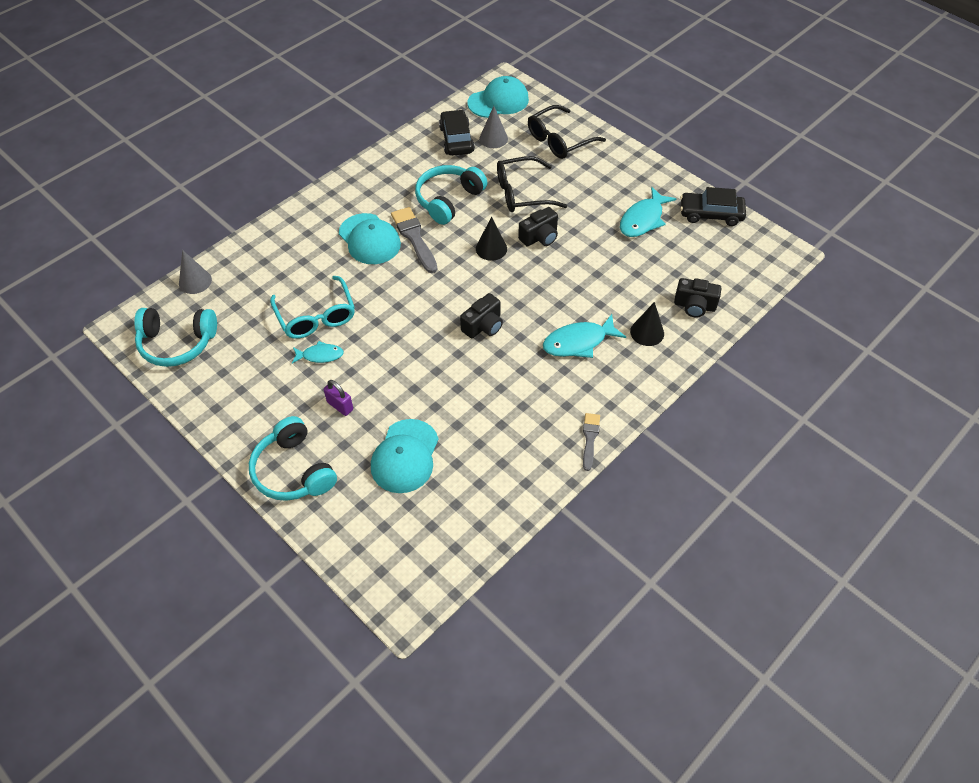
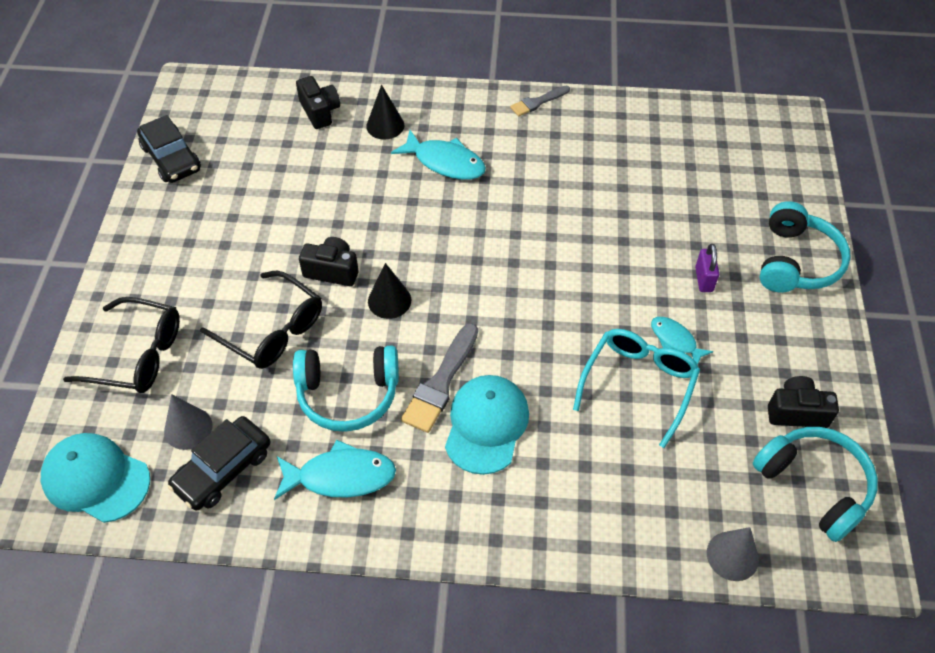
camera: 130 degrees left, 0 degrees up
(405, 456) = (690, 199): turquoise cap -> none
(483, 326) = (499, 239): black camera -> black camera (796, 412)
(643, 219) = (226, 204): turquoise fish -> turquoise fish (340, 476)

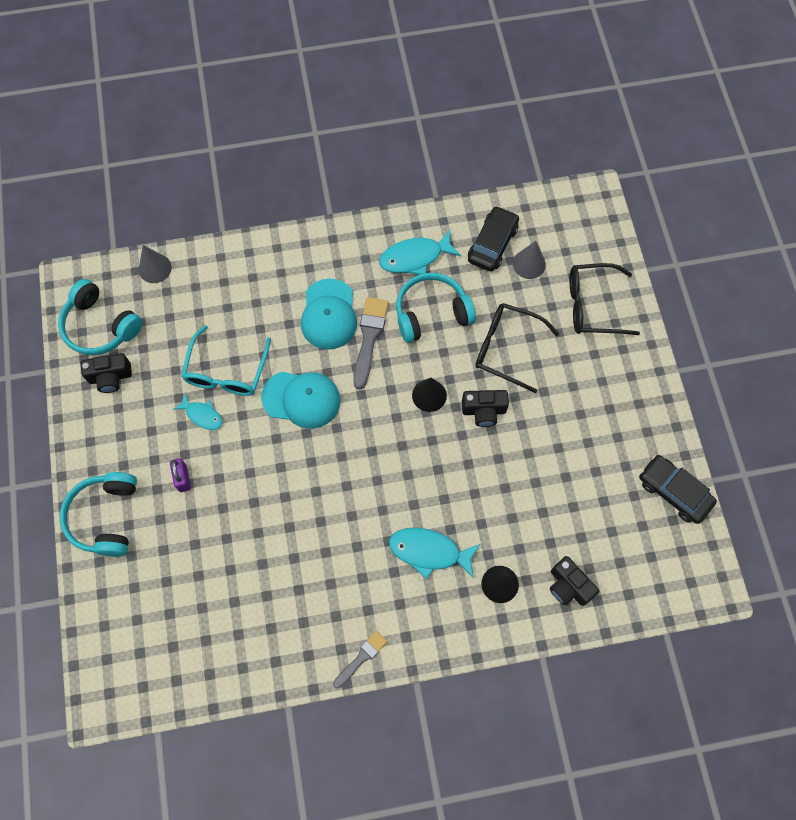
camera: 165 degrees right, 15 degrees up
(96, 479) = (569, 219): turquoise cap -> turquoise cap (301, 399)

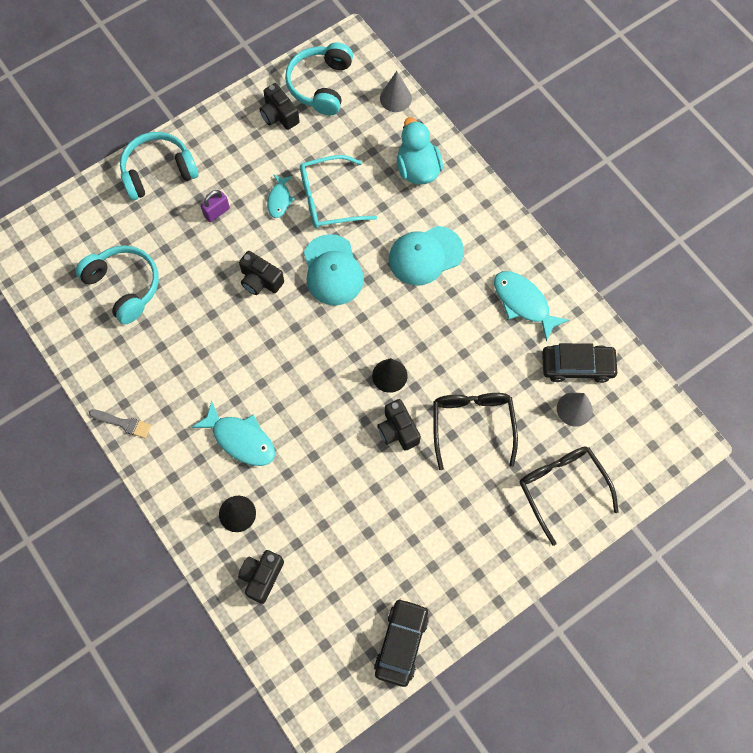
camera: 65 degrees right, 0 degrees up
(239, 282) = (417, 169): none -> turquoise duck
(278, 468) = (260, 280): none -> black camera
(369, 338) = (420, 299): grey brush -> none
(429, 551) = (240, 439): turquoise fish -> turquoise fish turned 135 degrees clockwise
(431, 313) = (473, 342): turquoise headphones -> turquoise headphones (124, 286)

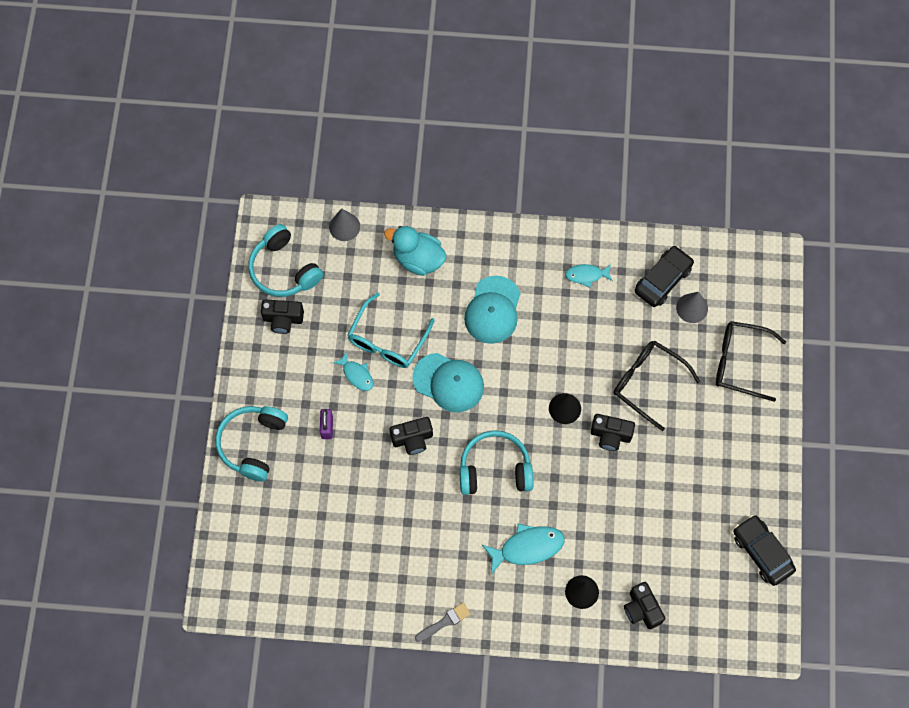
camera: 50 degrees left, 0 degrees up
(124, 286) = (331, 540): turquoise headphones -> turquoise headphones (495, 469)
(523, 303) = (586, 275): turquoise fish -> turquoise fish, size x0.61

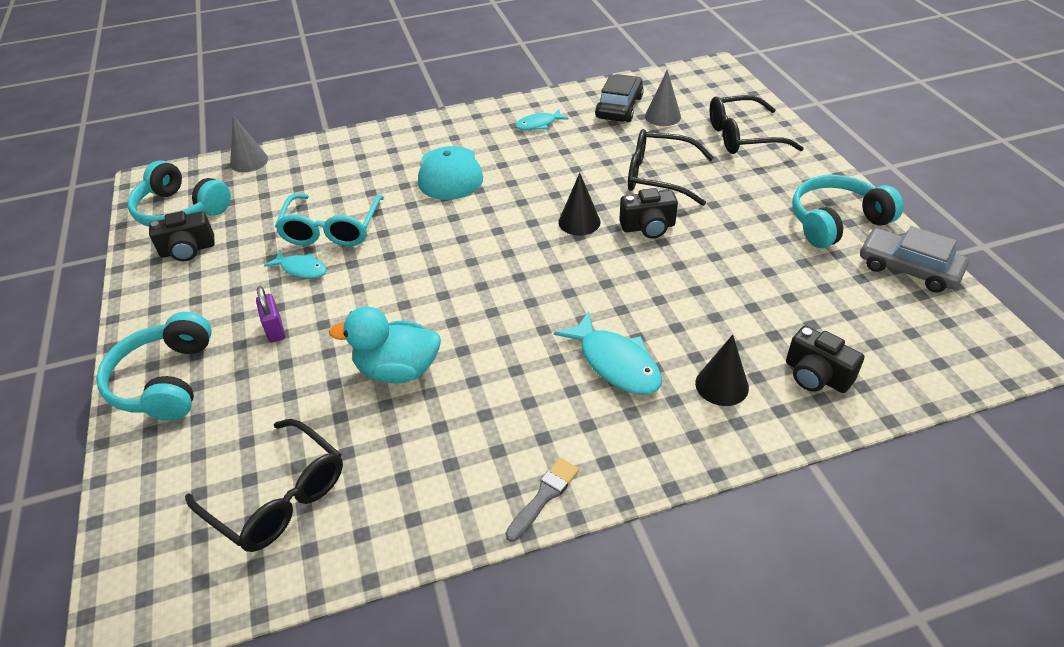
camera: 20 degrees left, 25 degrees down
(303, 560) = (278, 497): none -> black glasses
(412, 439) = (400, 305): black camera -> none
(418, 259) = (345, 161): turquoise duck -> turquoise duck (398, 370)
(448, 382) = (425, 242): turquoise cap -> none
(495, 469) = (525, 299): turquoise headphones -> turquoise headphones (836, 222)
(527, 547) = (615, 363): turquoise fish -> turquoise fish turned 90 degrees clockwise
(762, 552) = (908, 268): black car -> grey car

